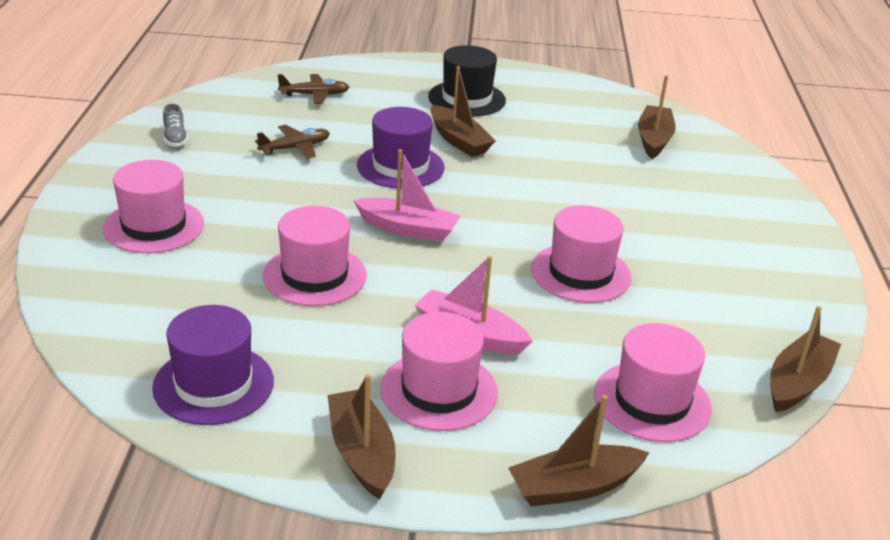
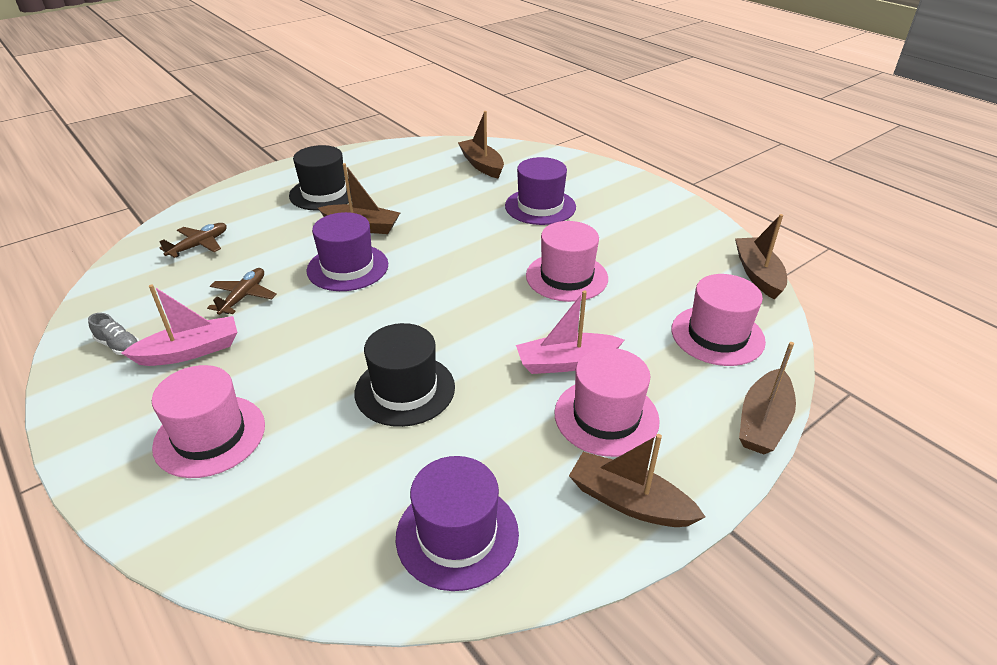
camera: 40 degrees left, 5 degrees up
(314, 275) = (405, 390): pink hat -> black hat
(408, 229) = (420, 311): pink boat -> pink boat (190, 351)
(654, 203) = (540, 206): none -> purple hat

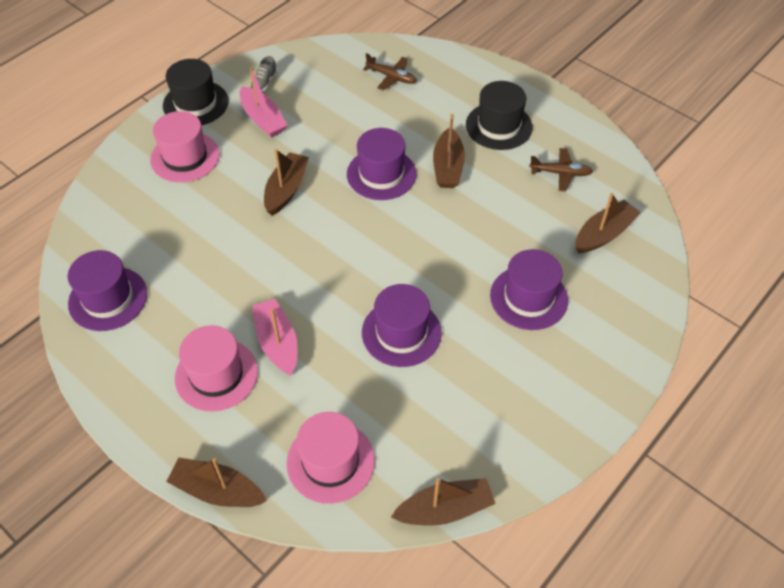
camera: 80 degrees right, 15 degrees up
(244, 297) = (329, 125): brown plane -> brown plane (560, 173)
(405, 390) = (235, 245): black hat -> black hat (195, 103)
(566, 277) = (401, 333): pink hat -> purple hat
(629, 501) = (134, 393): brown boat -> brown boat (286, 189)

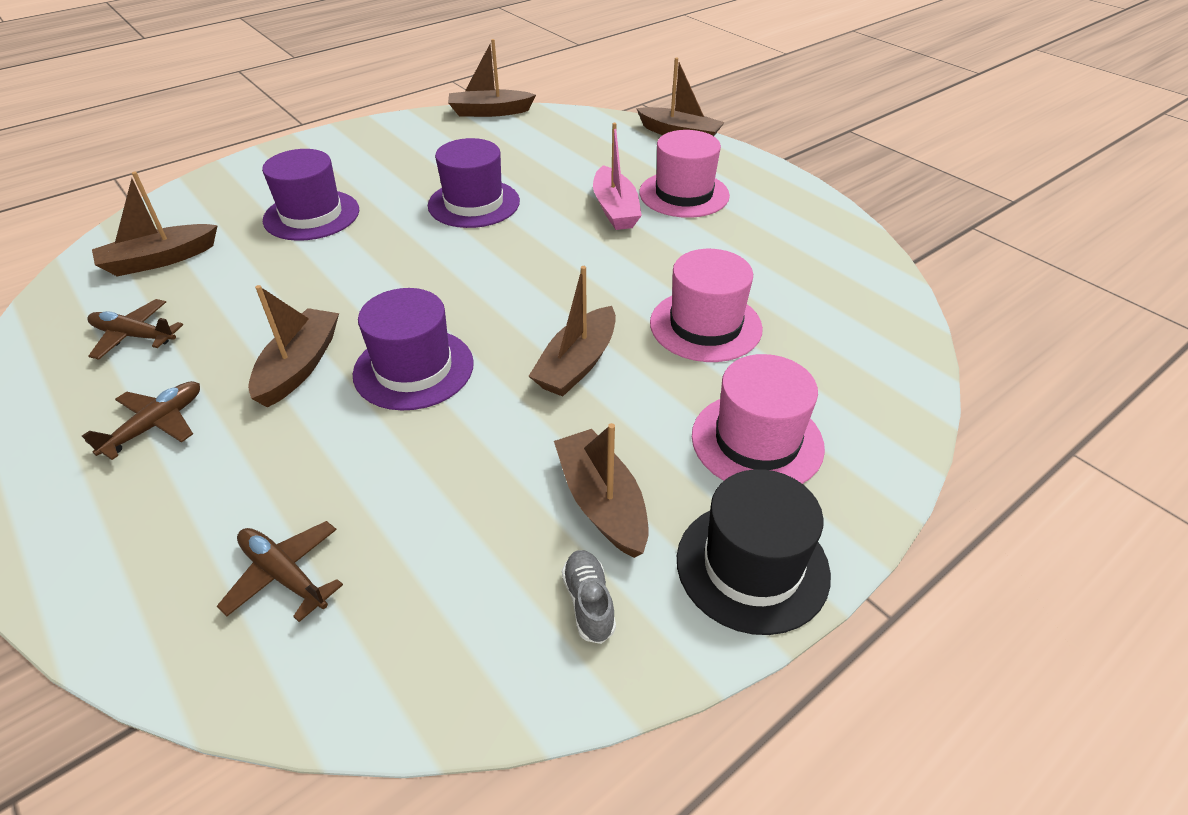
camera: 170 degrees left, 10 degrees down
(108, 298) = (829, 264): purple hat -> none
(263, 119) = (602, 502): pink boat -> brown boat
(264, 83) = (588, 603): grey shoe -> grey shoe turned 45 degrees counterclockwise
(330, 461) = (577, 139): pink hat -> pink hat (705, 325)
(498, 126) = (156, 425): black hat -> brown plane

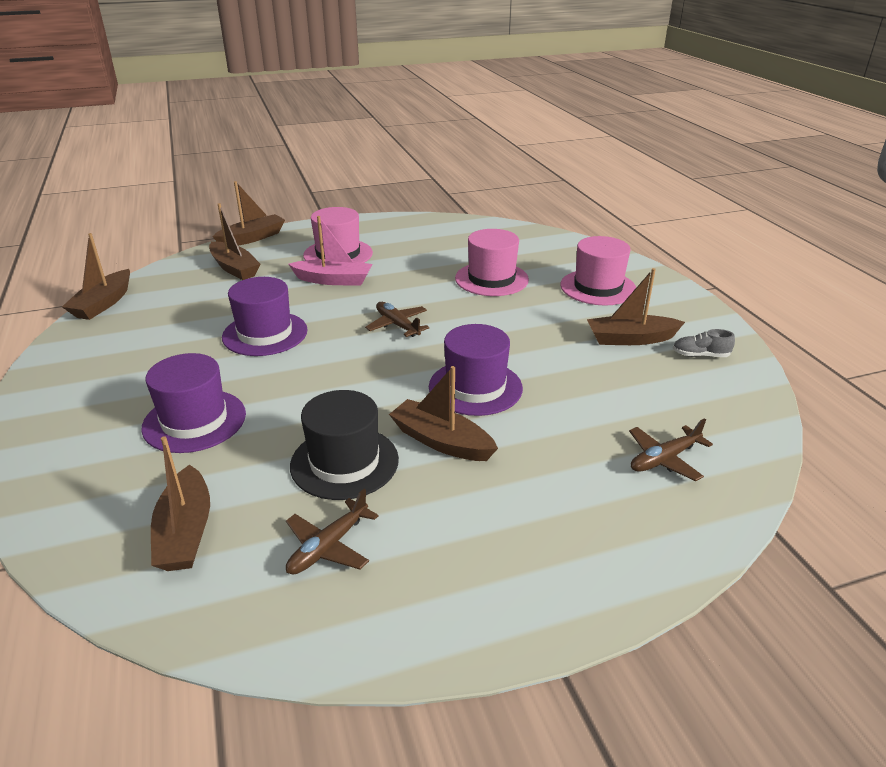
camera: 70 degrees left, 10 degrees down
(156, 425) = (480, 526): brown plane -> brown plane (397, 325)
(577, 364) = (505, 325): brown boat -> brown boat (234, 268)
(752, 566) = (683, 308): black hat -> black hat (344, 462)

